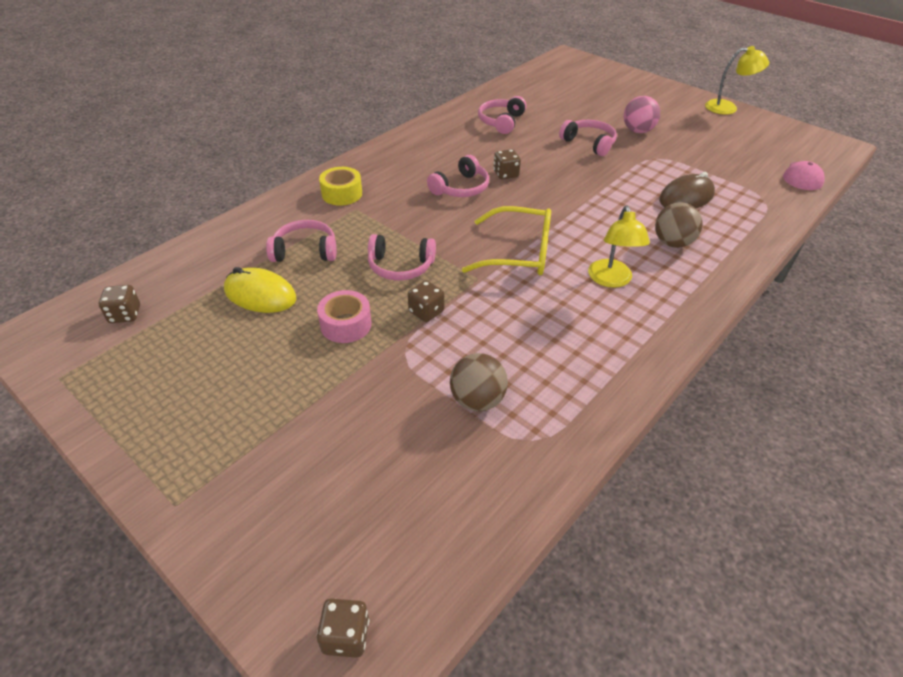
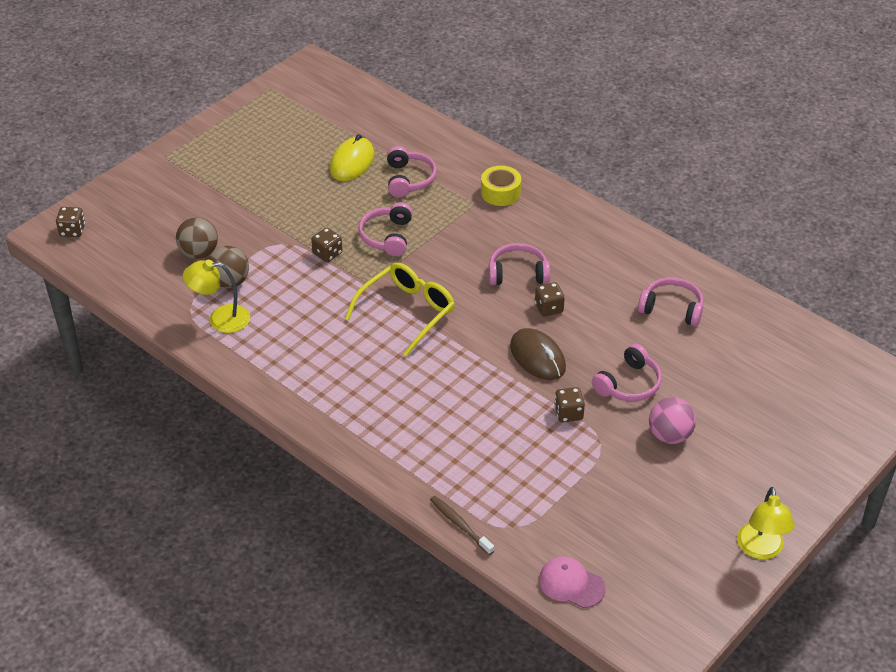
camera: 90 degrees right, 0 degrees up
(125, 314) = (331, 101): brown dice -> brown dice (568, 413)
(346, 324) = (314, 210): pink tape -> none
(461, 188) = (518, 273): pink headphones -> pink headphones turned 135 degrees clockwise
(519, 253) = (407, 312): yellow glasses -> yellow glasses turned 150 degrees counterclockwise
(611, 280) = (365, 372): yellow lamp -> yellow lamp (220, 319)
(672, 243) = (425, 427): brown ball -> brown ball (199, 253)
(686, 197) = (513, 455): brown mouse -> brown mouse (537, 357)
(777, 225) = (460, 525): none -> brown toothbrush

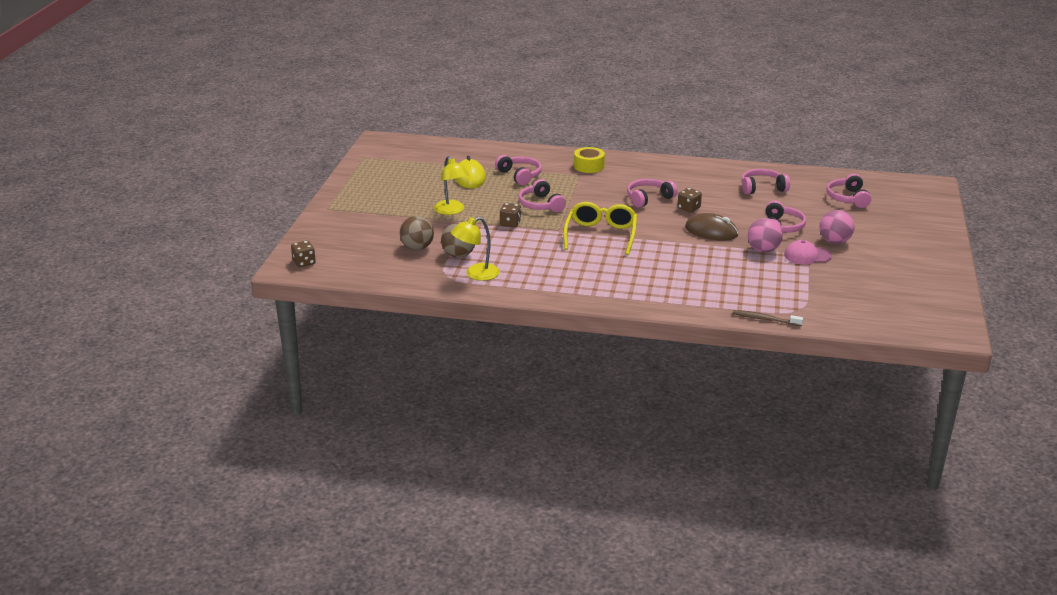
camera: 30 degrees left, 15 degrees down
(568, 413) = (763, 250): brown dice -> pink ball
(571, 584) = (866, 323): pink cap -> pink cap (807, 256)
(761, 550) = (949, 273): yellow lamp -> yellow lamp (452, 211)
(763, 368) = (848, 198): none -> pink headphones

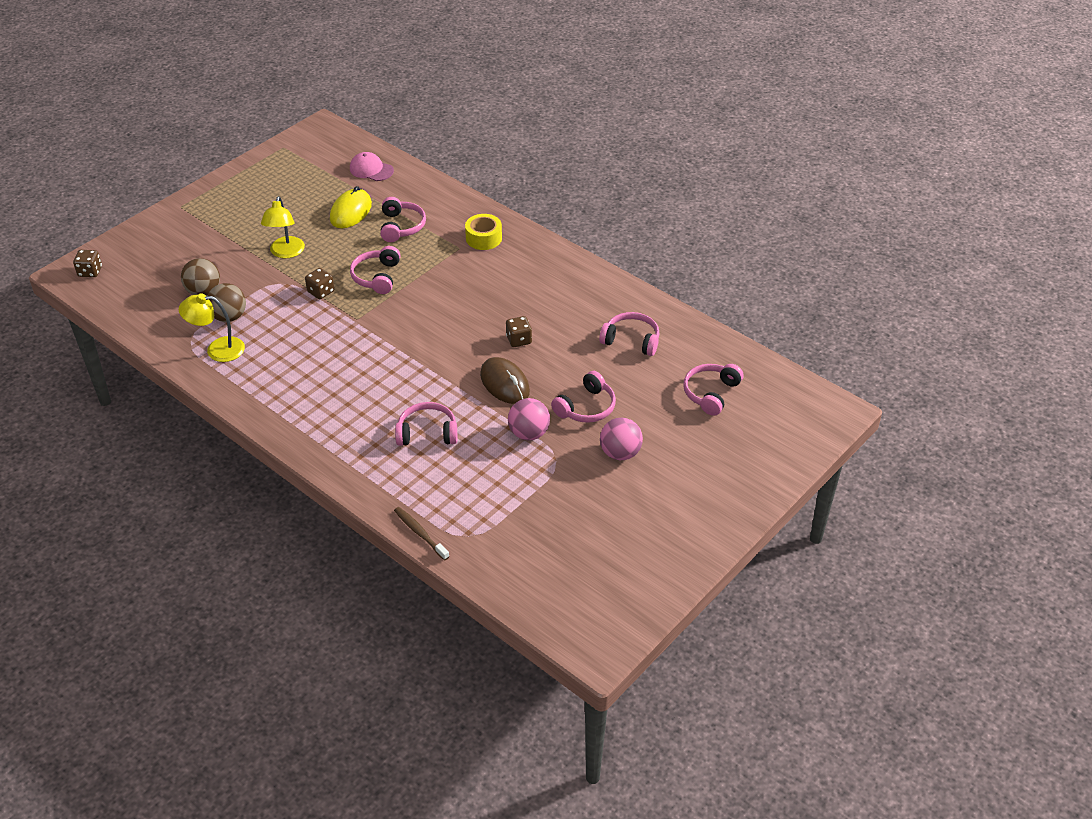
camera: 30 degrees right, 15 degrees up
(601, 235) = (389, 343): yellow glasses -> none
(648, 198) = (493, 309): pink headphones -> pink headphones (427, 433)
(807, 256) = (566, 461): pink cap -> pink cap (371, 169)

